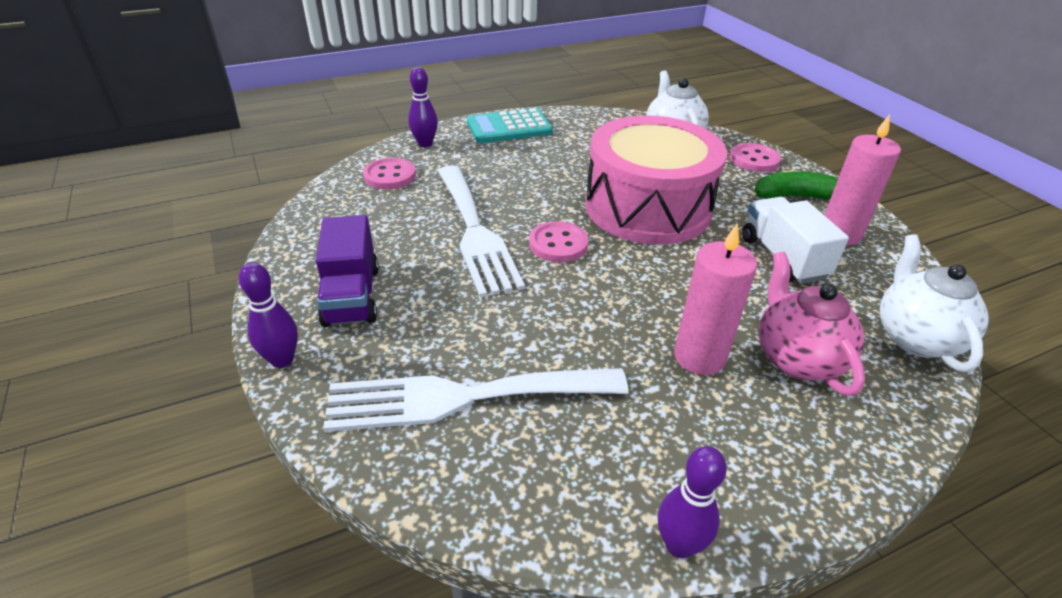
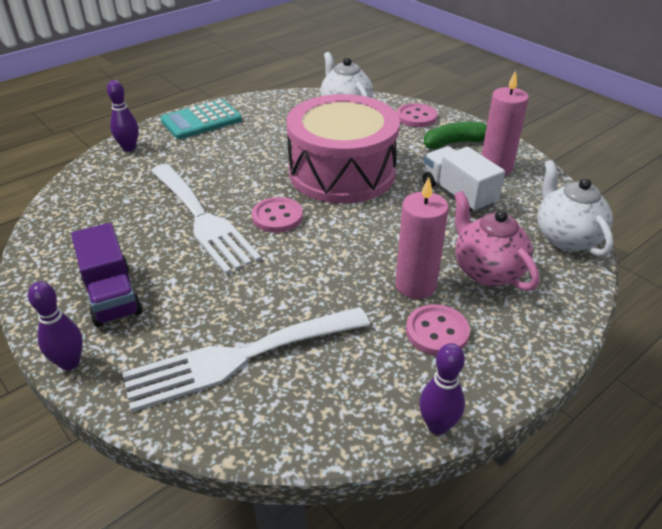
camera: 15 degrees left, 0 degrees up
(390, 176) = (107, 183): pink button -> pink button (437, 332)

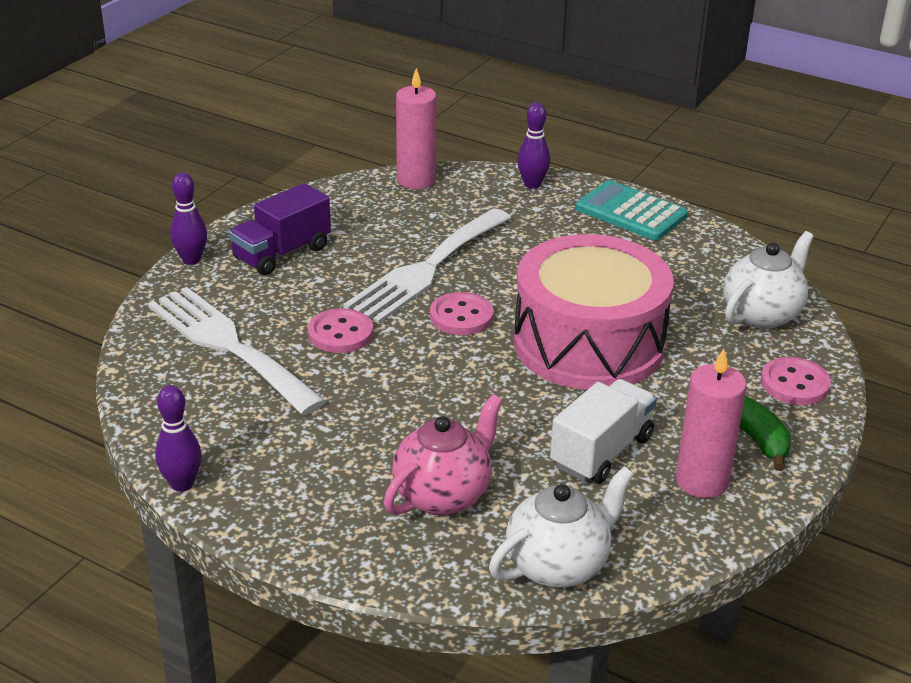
camera: 70 degrees right, 5 degrees down
(415, 285) = (387, 440): pink candle -> pink candle (416, 180)
(437, 332) = (315, 467): pink button -> pink button (340, 333)

